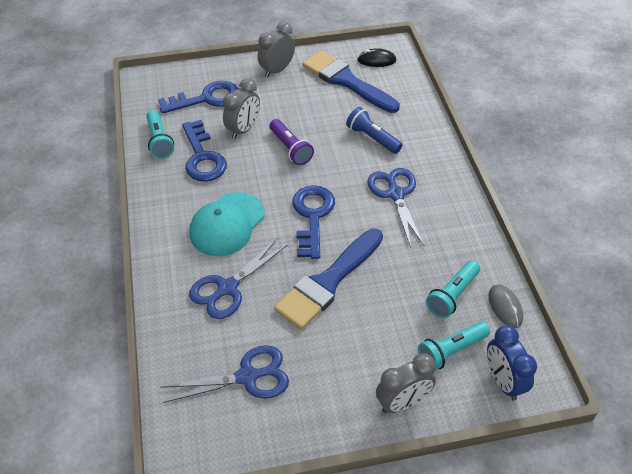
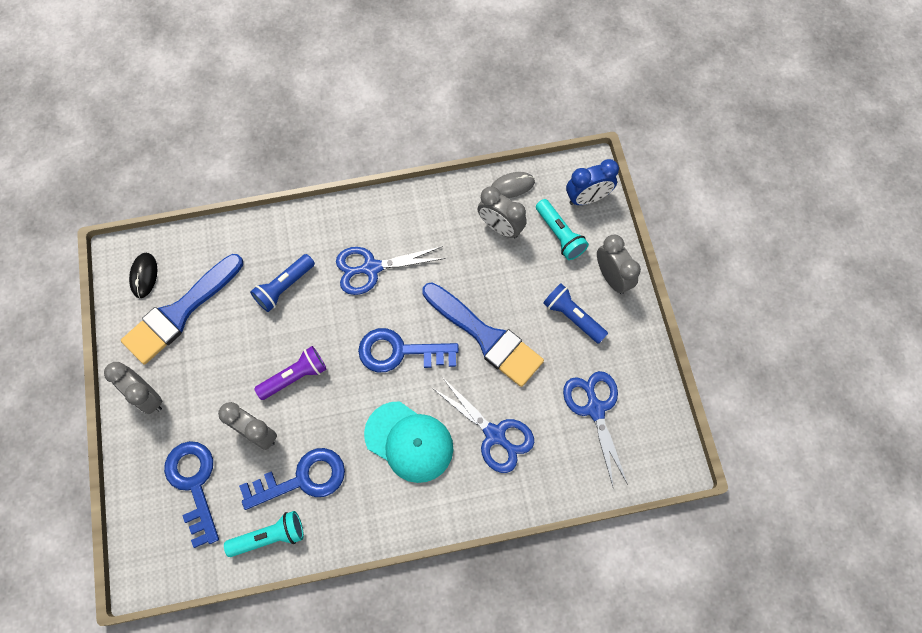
camera: 90 degrees left, 20 degrees up
(352, 359) = (572, 317): none -> blue flashlight
(452, 295) = (500, 227): turquoise flashlight -> grey clock

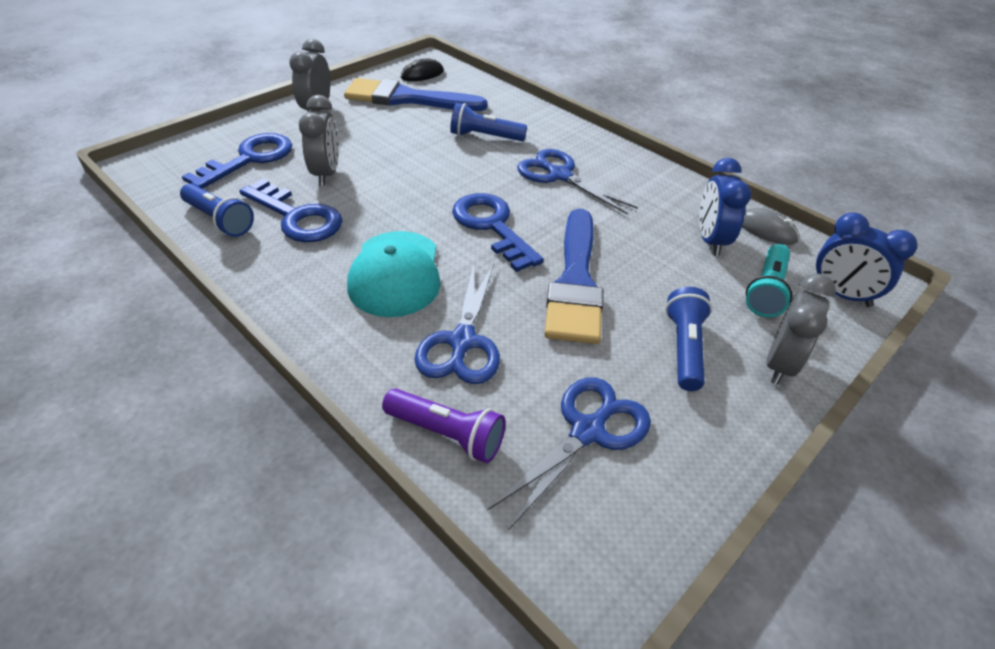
camera: 55 degrees right, 25 degrees down
(270, 536) = (220, 220): turquoise flashlight -> blue flashlight
(295, 376) = (403, 173): purple flashlight -> purple flashlight (447, 434)
(500, 227) = (711, 240): grey clock -> blue clock

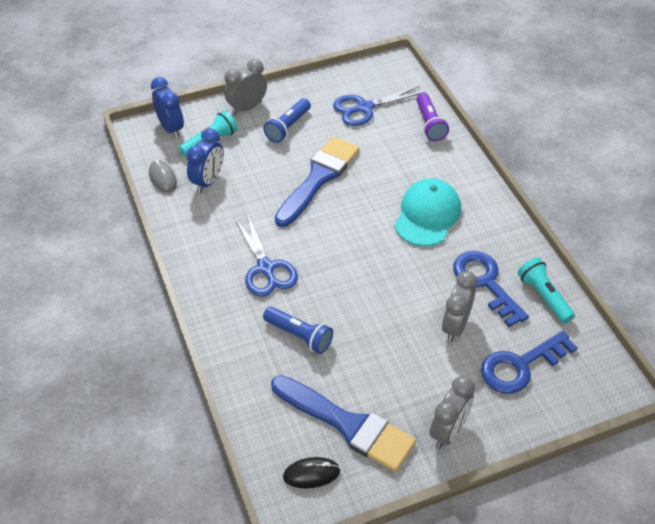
camera: 155 degrees left, 5 degrees up
(220, 220) = (543, 296): blue flashlight -> turquoise flashlight
(447, 434) = (430, 124): purple flashlight -> purple flashlight turned 150 degrees counterclockwise
(462, 342) = (404, 162): blue scissors -> none
(492, 226) = (347, 234): blue key -> none

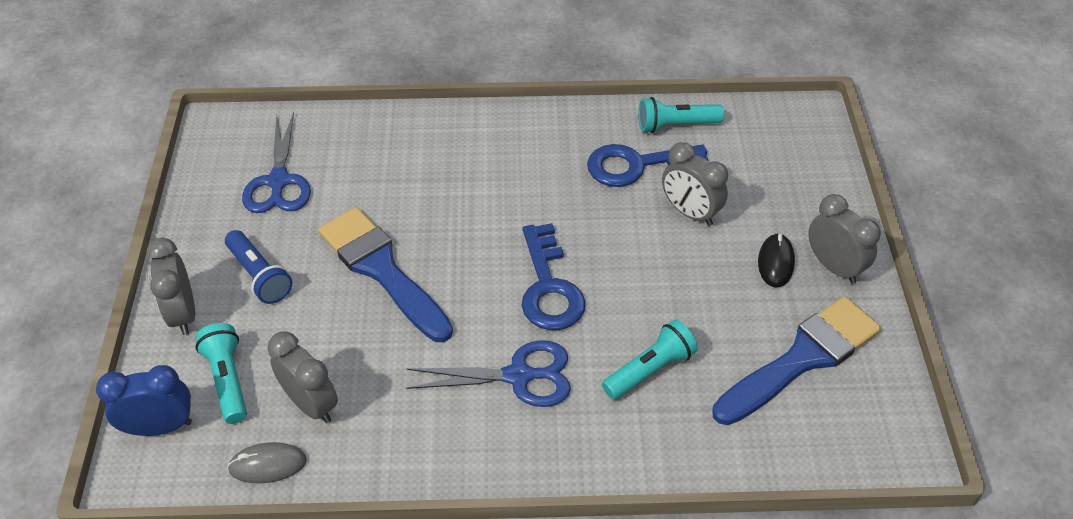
camera: 70 degrees left, 0 degrees up
(208, 181) = (311, 404): blue clock -> grey clock
(300, 335) = (650, 369): blue flashlight -> turquoise flashlight
(311, 474) = (864, 416): black mouse -> black mouse (775, 262)
(427, 215) = (507, 181): turquoise cap -> none
(430, 124) = (352, 128): purple flashlight -> none
(520, 366) = (764, 177): blue key -> blue key (549, 287)

